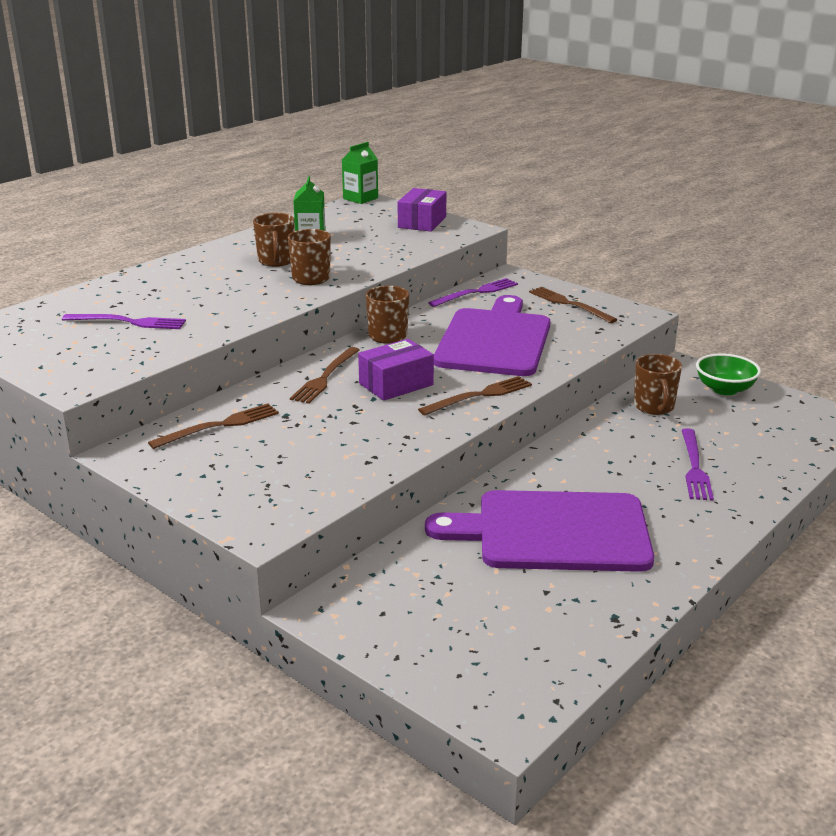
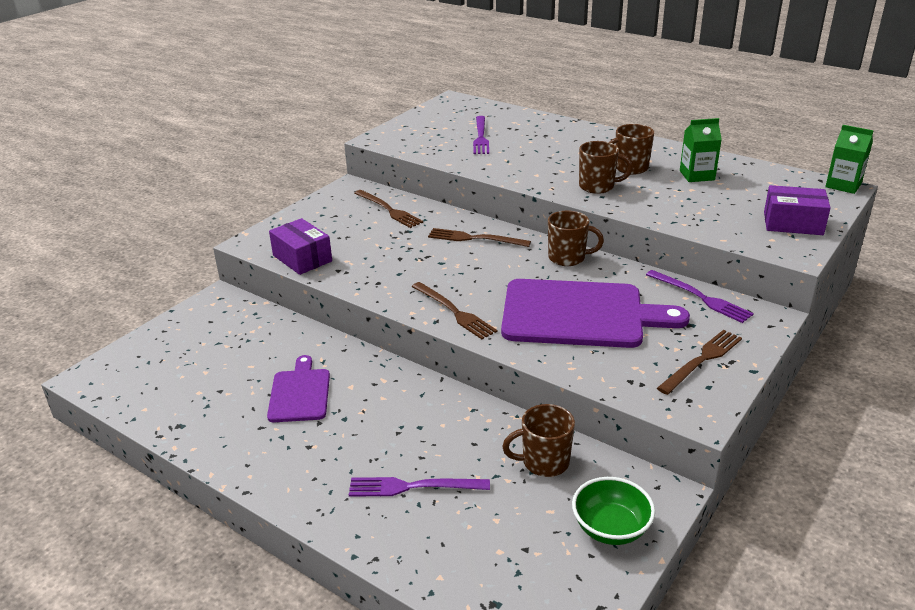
camera: 85 degrees right, 5 degrees up
(396, 384) = (469, 270): purple box -> purple box (302, 258)
(554, 532) = (300, 393): purple cutting board -> purple cutting board, size x0.54

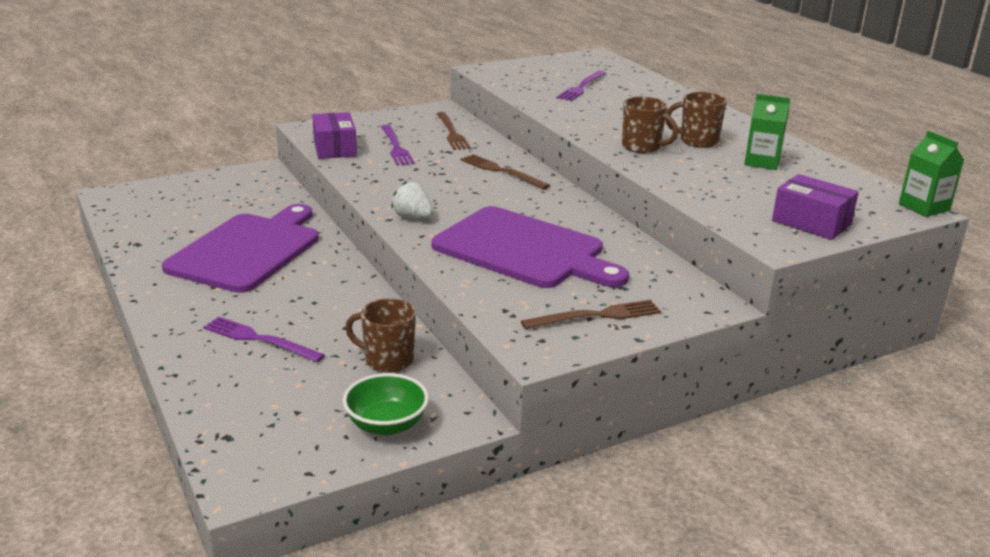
camera: 25 degrees right, 5 degrees down
(300, 393) = (248, 250): purple cutting board -> purple cutting board, size x1.87
(454, 312) = (412, 217): brown fork -> white strawberry
(568, 258) = (570, 207): brown mug -> none
(700, 297) = (663, 270): purple fork -> purple fork (396, 147)

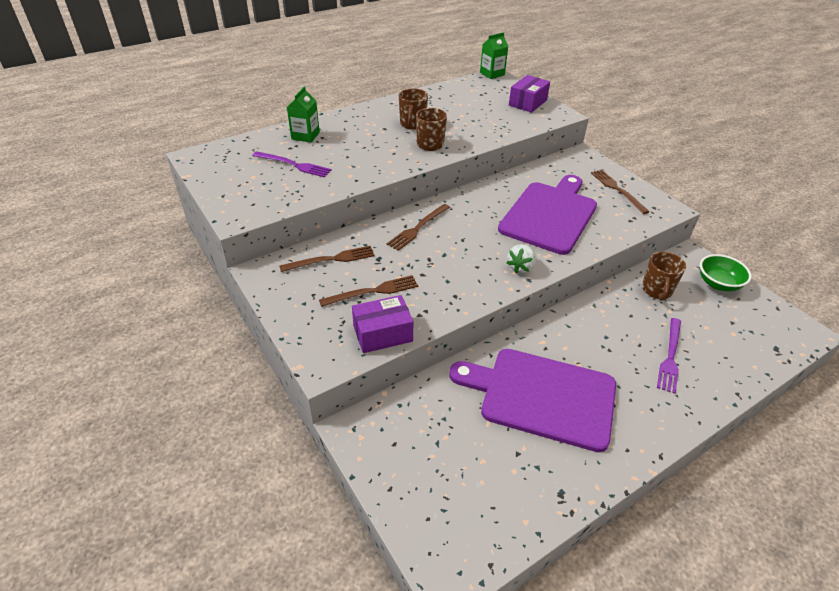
camera: 95 degrees left, 15 degrees up
(396, 147) = (373, 291): purple fork -> brown fork
(762, 162) = (443, 107): green carton -> green carton (305, 136)

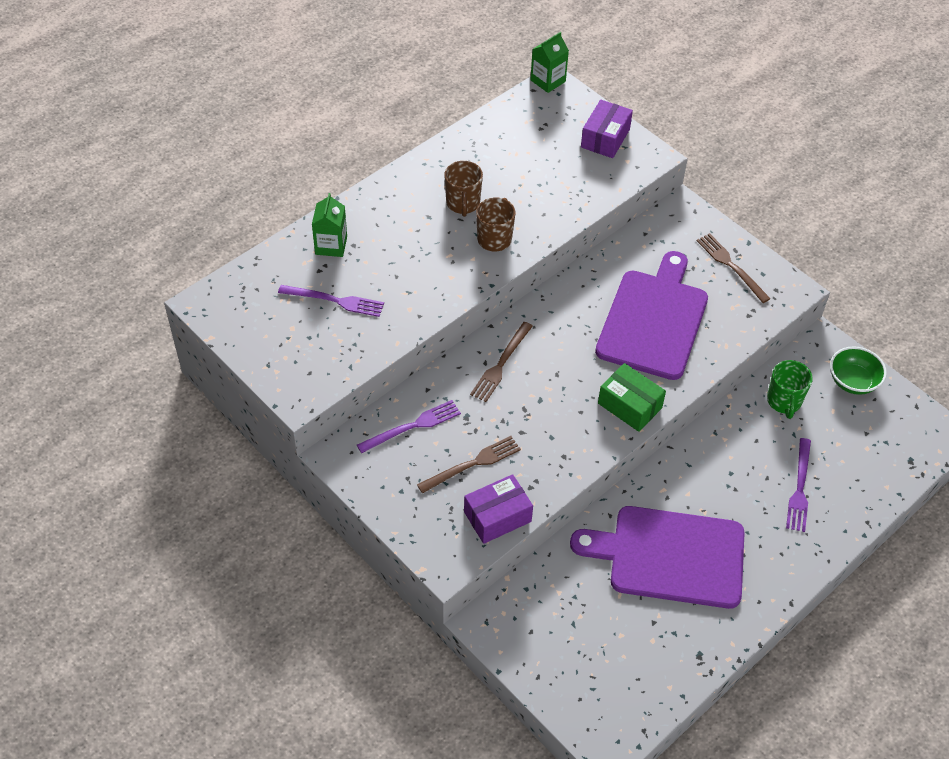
camera: 10 degrees left, 10 degrees up
(331, 259) = (412, 426): brown fork -> purple fork
(520, 267) = (630, 405): white strawberry -> green box
(656, 290) = (784, 401): brown mug -> green mug

